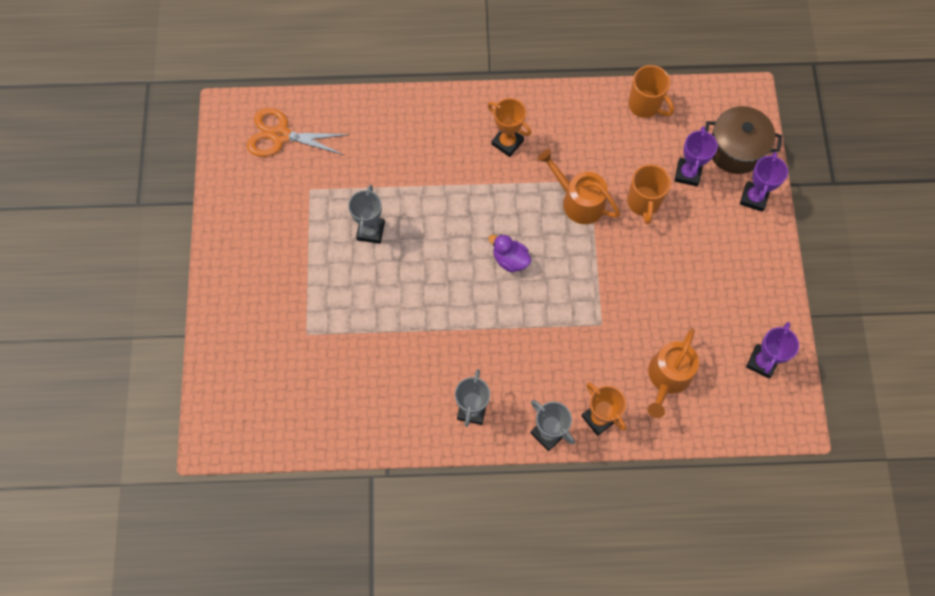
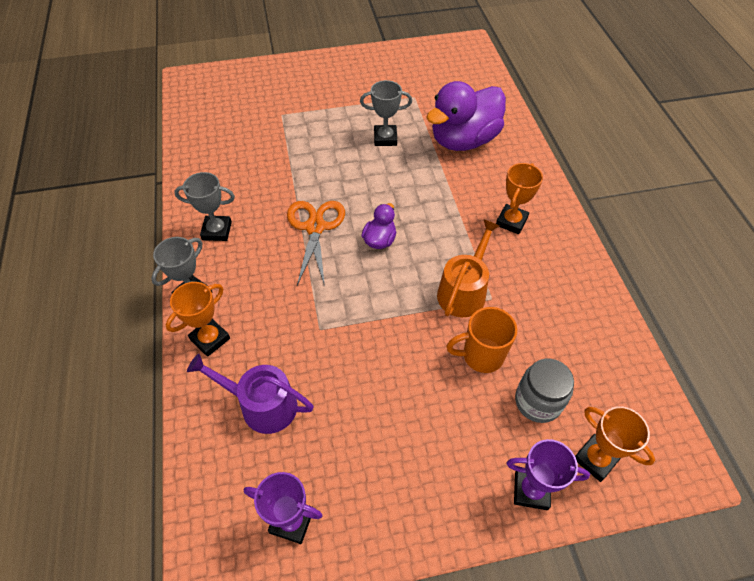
camera: 80 degrees right, 15 degrees down
(280, 135) = (459, 73): orange scissors -> orange scissors (315, 227)
(390, 156) = (463, 140): none -> purple duck
(645, 105) = (613, 344): orange mug -> none
(668, 377) = (262, 405): orange watering can -> purple watering can
(687, 173) = (538, 401): purple trophy -> grey jar
(735, 149) = (595, 459): brown pot -> orange trophy

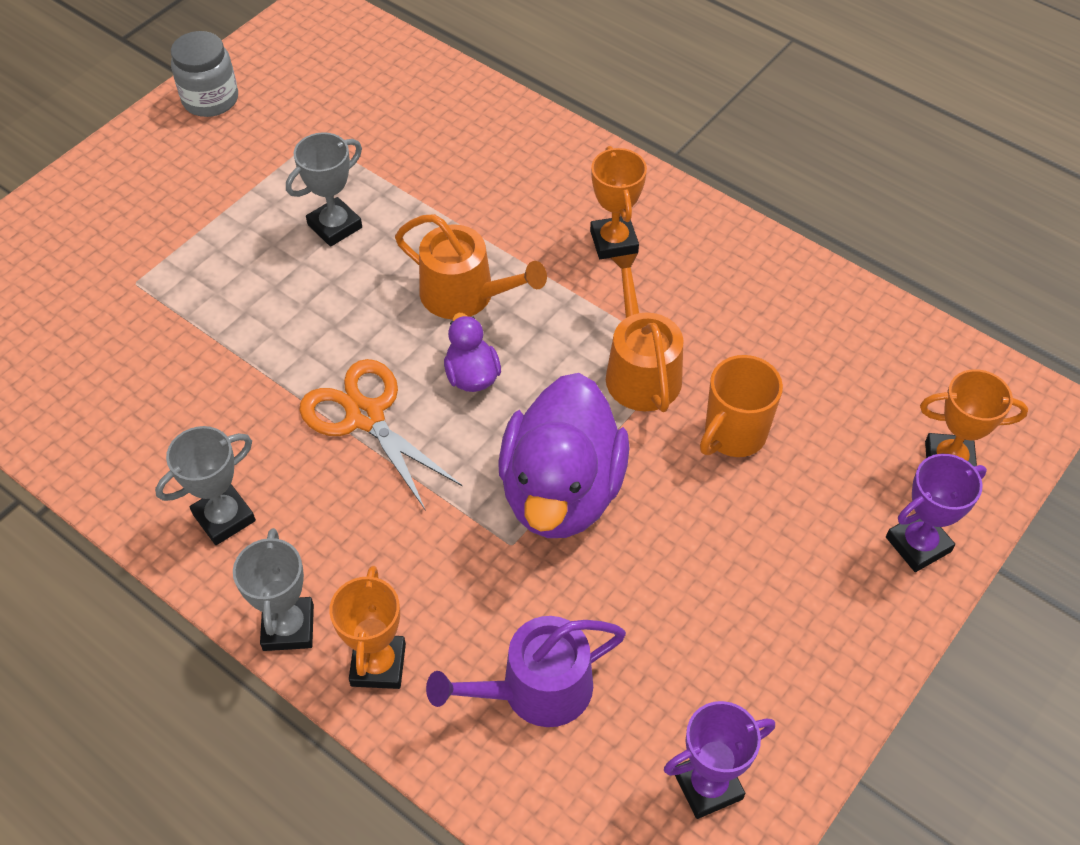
camera: 40 degrees left, 0 degrees up
(413, 202) = (465, 295): none -> orange watering can
(463, 140) = (448, 164): purple duck -> purple duck (561, 491)
(538, 401) = (840, 443): grey jar -> grey jar (210, 99)

